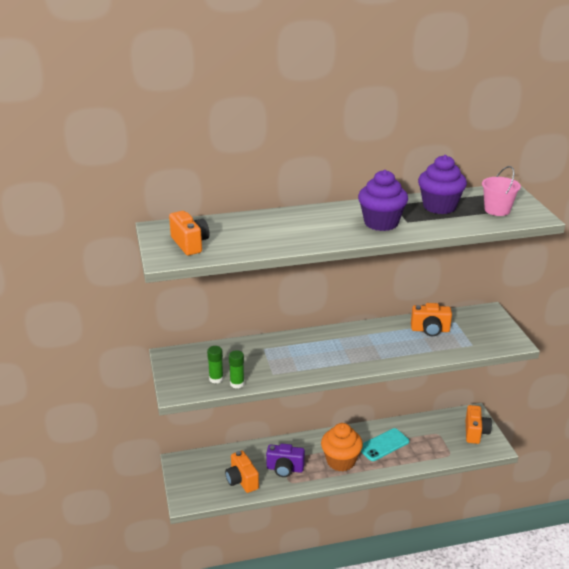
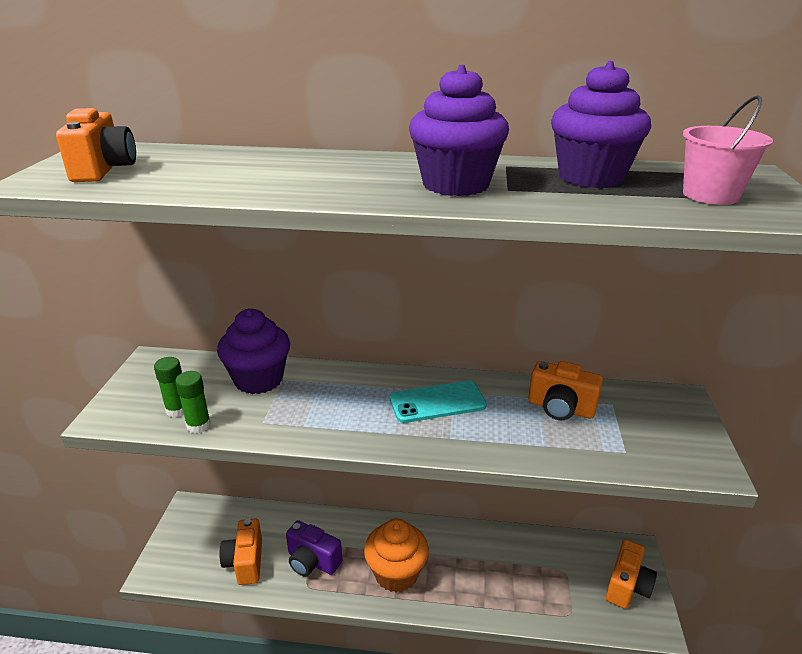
camera: 20 degrees right, 0 degrees up
(249, 352) = (258, 379): none -> purple cupcake
(383, 445) = (472, 565): turquoise phone -> turquoise phone (437, 402)

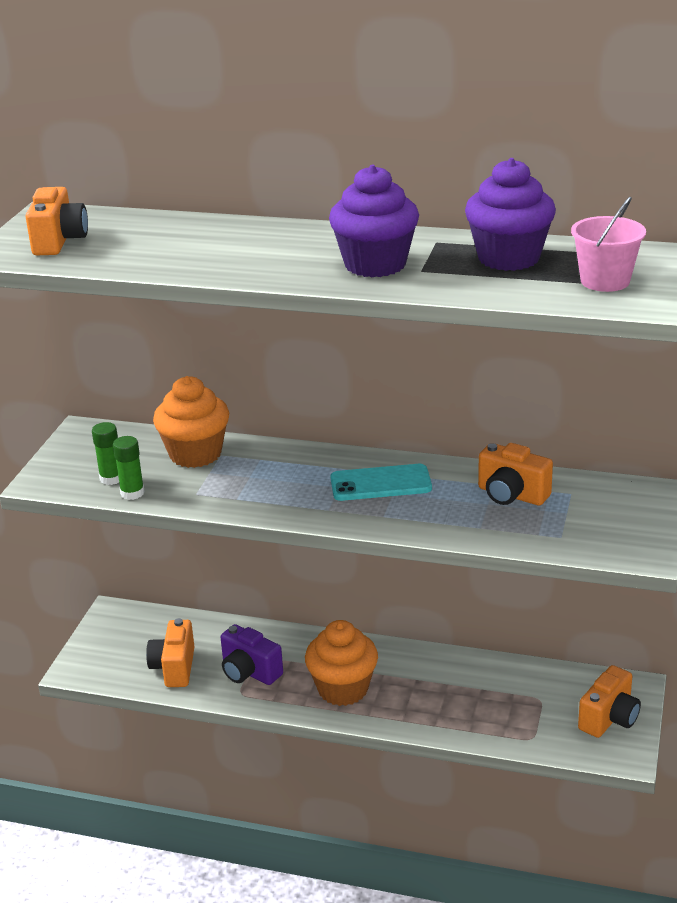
camera: 10 degrees right, 0 degrees up
(258, 379) = (195, 454): purple cupcake -> orange cupcake

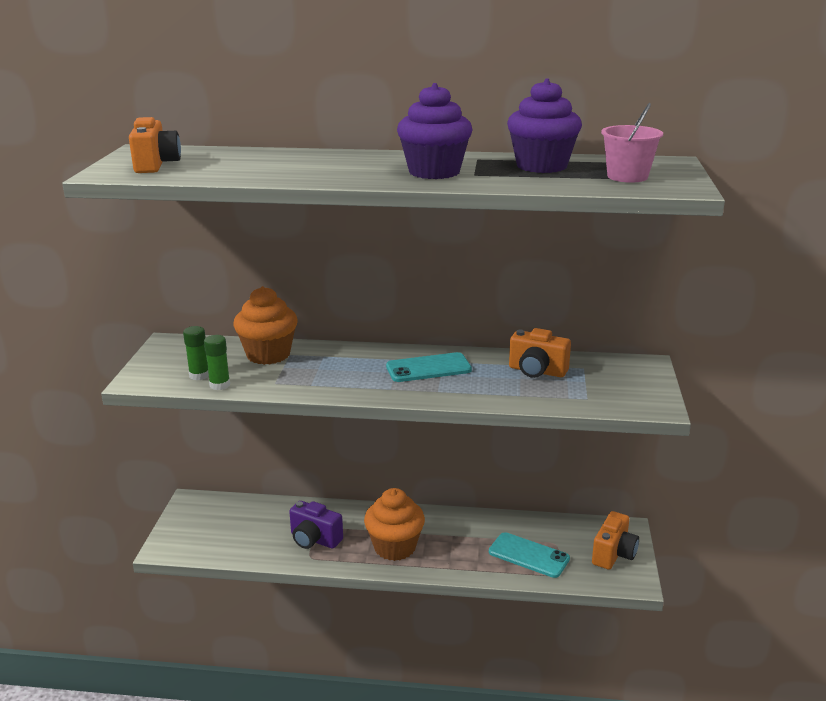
camera: 10 degrees left, 5 degrees down
(174, 668) = (250, 541): orange camera -> none
(503, 712) = (528, 555): none -> turquoise phone

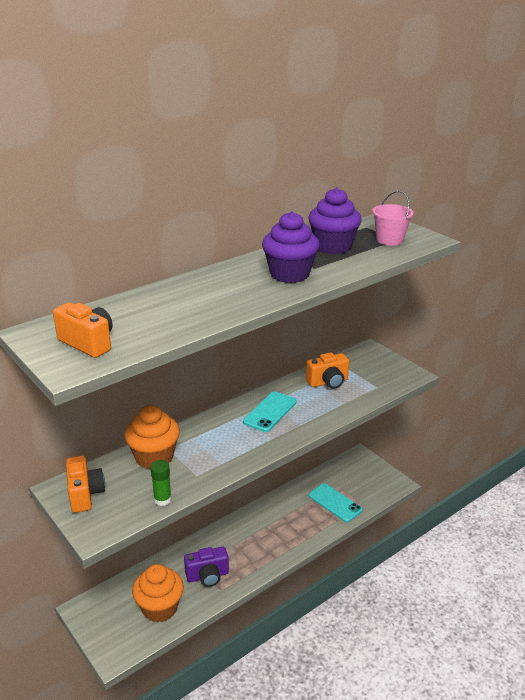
camera: 45 degrees left, 5 degrees up
(199, 375) = (134, 501): green glue stick -> none
(395, 547) = (261, 547): orange cupcake -> orange cupcake (159, 608)
(528, 555) = (335, 503): turquoise phone -> turquoise phone turned 60 degrees clockwise
(613, 554) = (371, 474): orange camera -> orange camera (85, 494)

